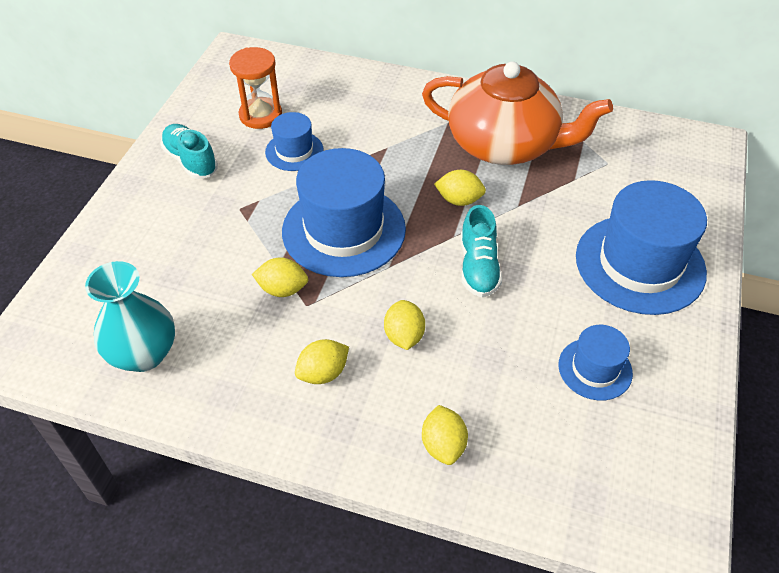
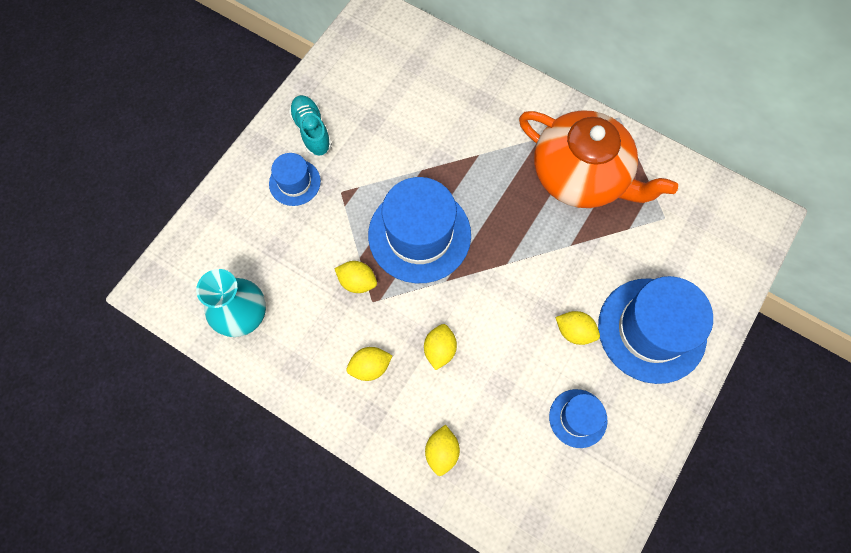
camera: 15 degrees right, 20 degrees up
(260, 115) = (380, 93): orange hourglass -> none
(294, 151) = (399, 140): blue hat -> blue hat (295, 182)
(459, 200) = (523, 227): yellow lemon -> yellow lemon (574, 331)
(478, 267) = (517, 299): turquoise shoe -> none

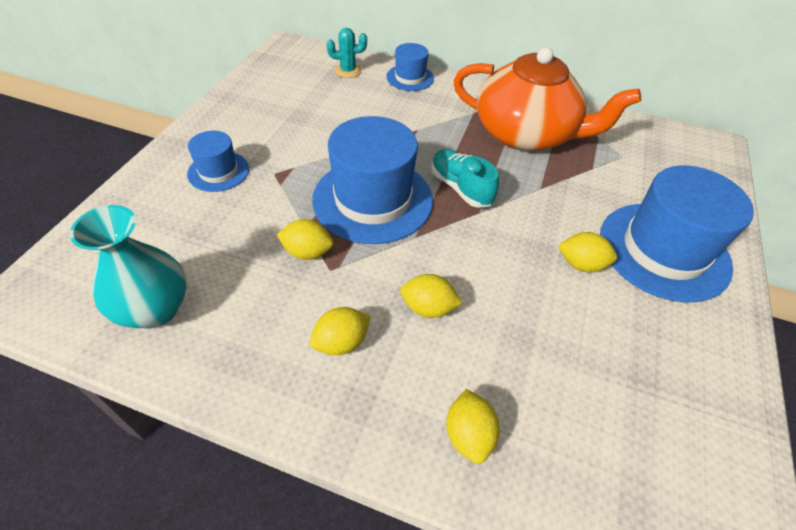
camera: 15 degrees left, 20 degrees down
(312, 131) = (234, 129): turquoise shoe -> turquoise shoe (460, 188)
(428, 60) = (348, 71): none -> turquoise cactus
(439, 349) = (428, 308): yellow lemon -> yellow lemon turned 75 degrees counterclockwise
(578, 418) = (629, 356): blue hat -> blue hat (410, 78)

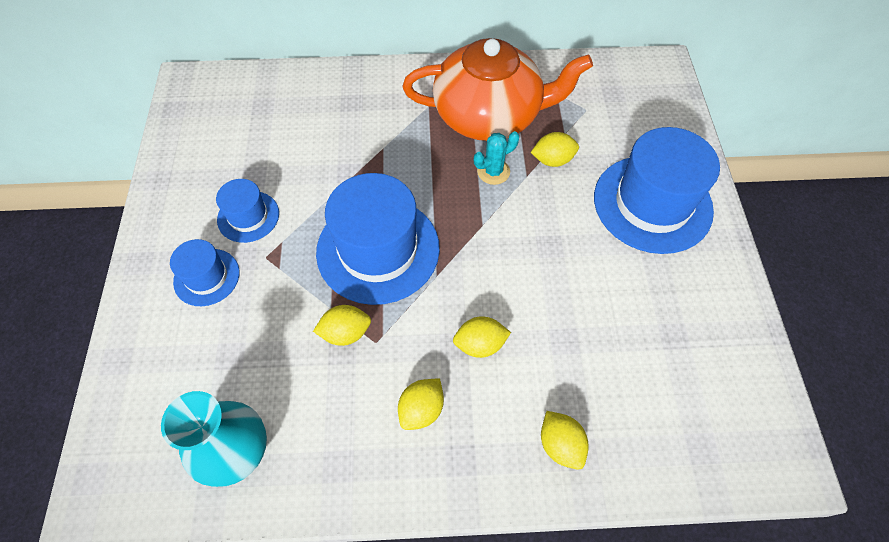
camera: 20 degrees left, 10 degrees up
(348, 71) = (274, 96): turquoise cactus -> turquoise cactus (493, 172)
(410, 78) = (344, 82): blue hat -> blue hat (248, 216)
(460, 188) = (454, 204): turquoise shoe -> none
(581, 264) = (590, 246): yellow lemon -> yellow lemon (552, 160)

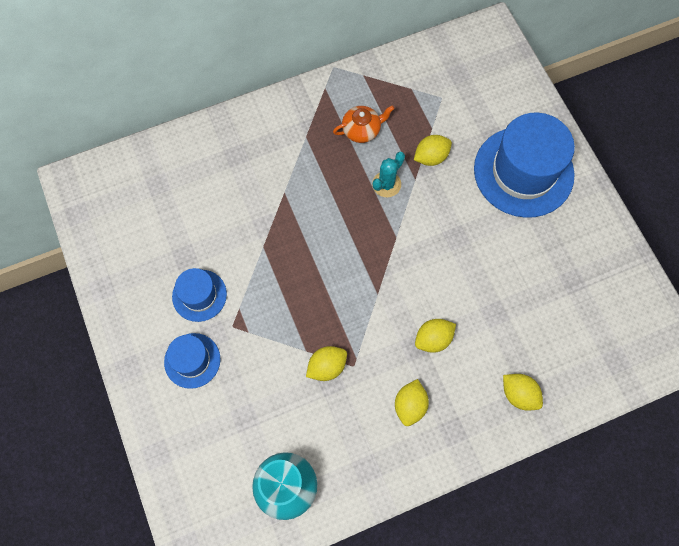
camera: 20 degrees left, 10 degrees up
(378, 249) = (321, 288): blue hat -> none
(489, 115) = (362, 130): orange teapot -> orange teapot, size x0.40

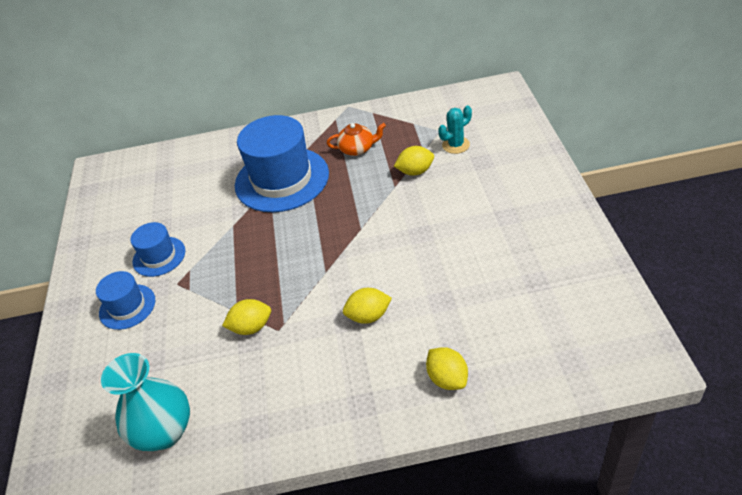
camera: 20 degrees right, 25 degrees down
(386, 184) = (365, 188): turquoise cactus -> turquoise cactus (456, 145)
(410, 405) = (323, 373): yellow lemon -> none
(523, 172) = (504, 188): blue hat -> blue hat (282, 179)

